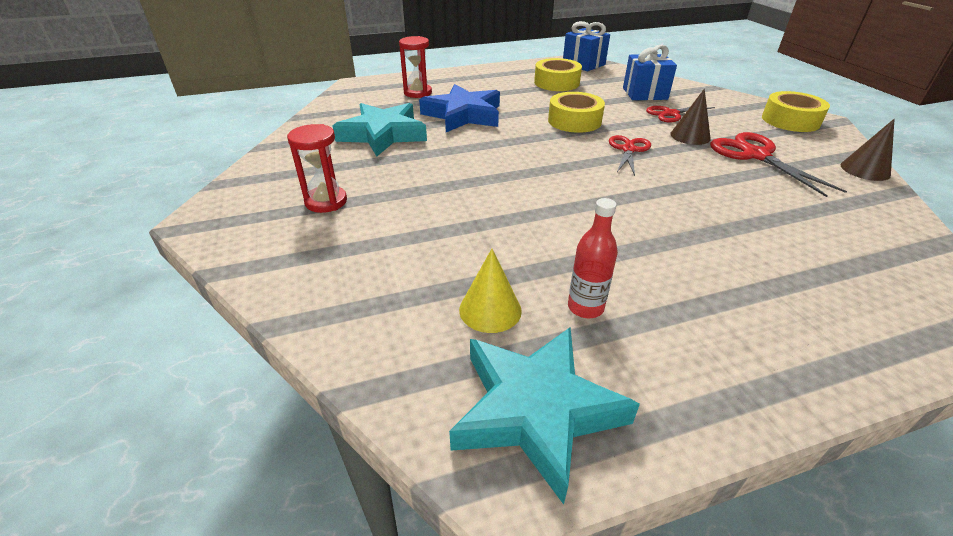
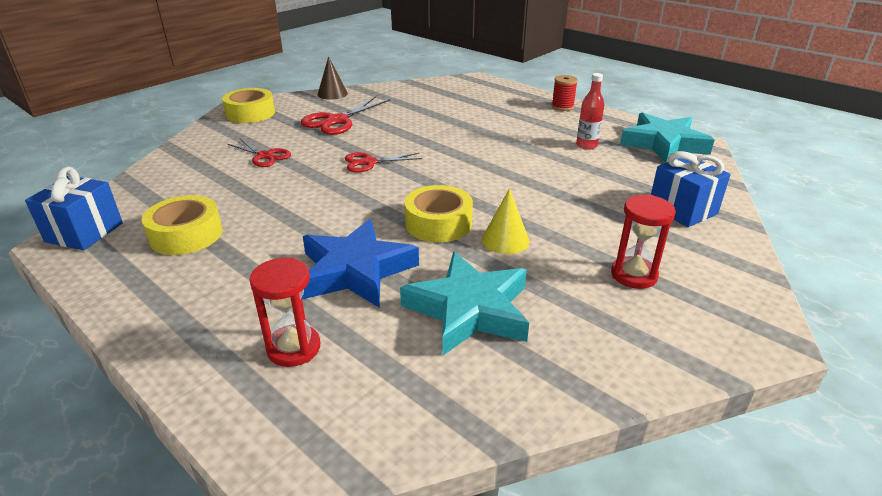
camera: 120 degrees left, 5 degrees down
(490, 310) = (628, 167): yellow cone -> yellow cone (505, 240)
(574, 121) = (320, 197): yellow tape -> yellow tape (438, 223)
(644, 94) = (207, 175): blue gift -> blue gift (682, 210)
(690, 136) = (316, 144): brown cone -> none
(783, 371) = (562, 107): none -> red spool

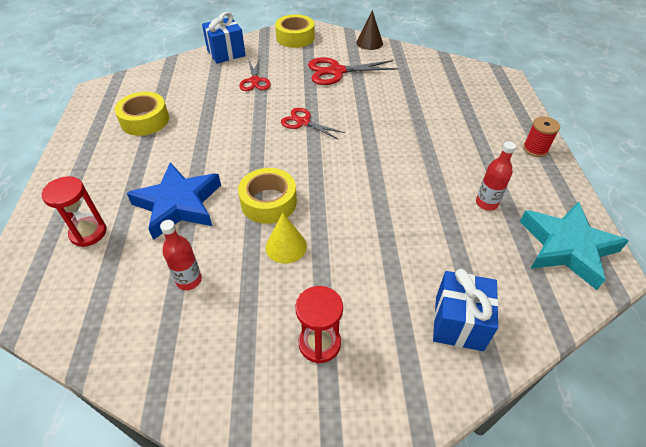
camera: 45 degrees right, 15 degrees up
(84, 232) = (112, 90): blue gift -> blue gift (226, 53)
(469, 310) = (189, 280): turquoise star -> red bottle

